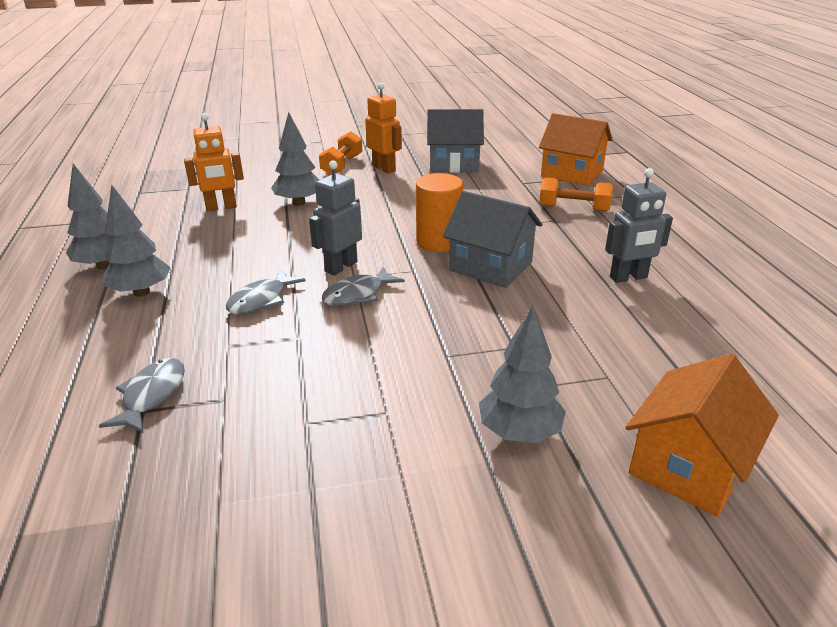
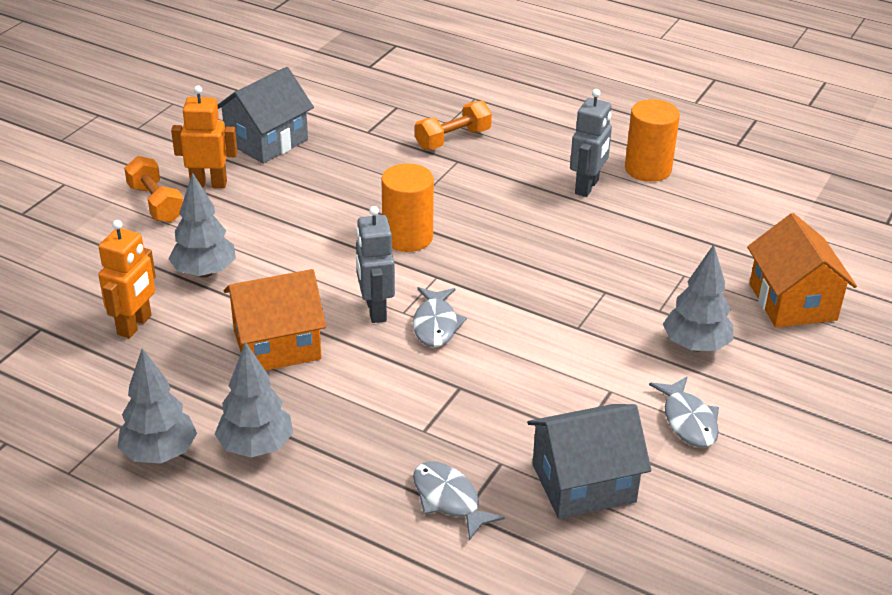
camera: 50 degrees left, 5 degrees up
(261, 300) = (372, 380): grey fish -> grey fish (688, 421)
(491, 266) = (485, 236): grey house -> grey house (584, 483)
(572, 173) = (391, 98): orange house -> orange house (277, 345)
(708, 291) = (648, 169): none -> orange cylinder

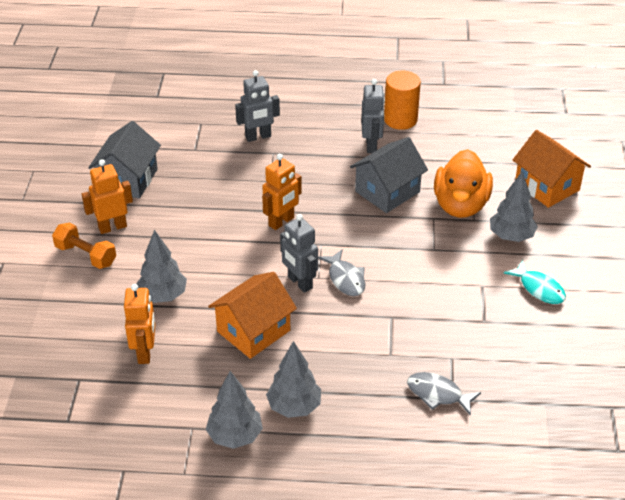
camera: 25 degrees left, 5 degrees up
(407, 237) = (281, 222): orange cylinder -> orange robot
(453, 139) = (258, 137): orange dumbbell -> grey robot
(584, 483) = (508, 352): grey house -> grey house (387, 191)
(653, 288) = (460, 205): none -> orange duck
(688, 421) = (539, 288): grey fish -> turquoise fish

